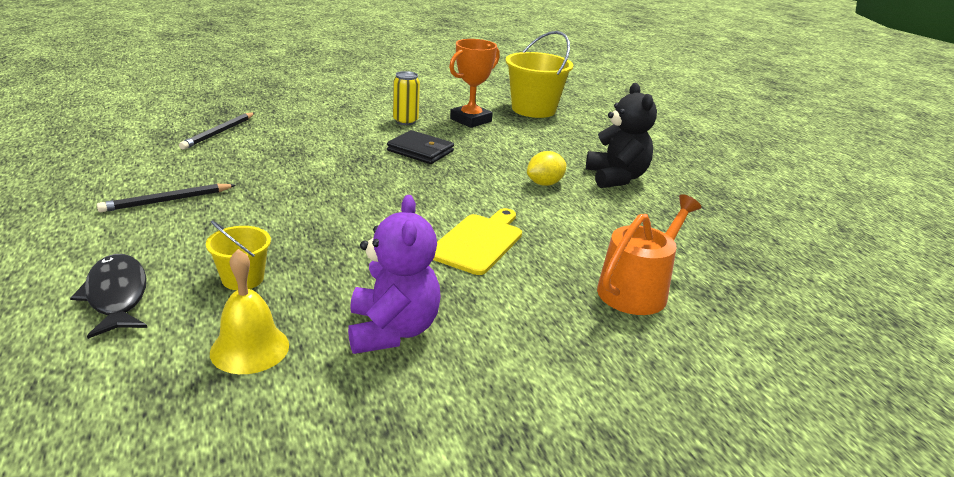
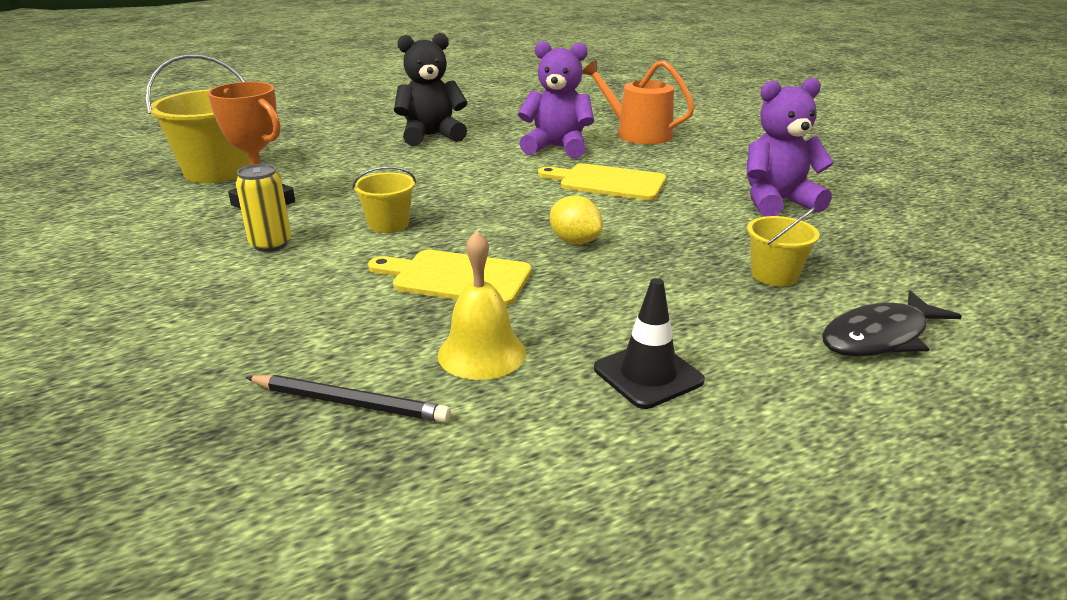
camera: 95 degrees left, 0 degrees up
(167, 201) = (648, 375): black pencil -> black traffic cone
(249, 348) = (865, 250): yellow bell -> yellow bell (481, 353)
(326, 164) = (456, 278): none -> yellow cutting board
(420, 151) = (388, 224): black wallet -> yellow bucket
(544, 183) = (460, 162): yellow lemon -> yellow lemon (575, 241)
(582, 232) = (557, 148): none -> purple teddy bear

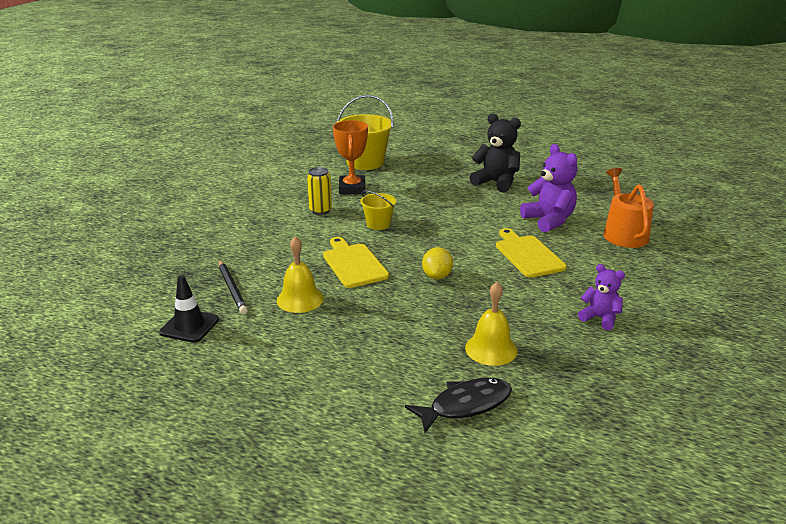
camera: 50 degrees right, 0 degrees up
(648, 375) = (335, 347): black traffic cone -> black traffic cone (189, 326)
(774, 275) = (491, 349): yellow bucket -> yellow bell
(777, 202) = (600, 318): purple teddy bear -> purple teddy bear, size x0.60
(879, 337) = (465, 405): black fish -> black fish turned 135 degrees clockwise

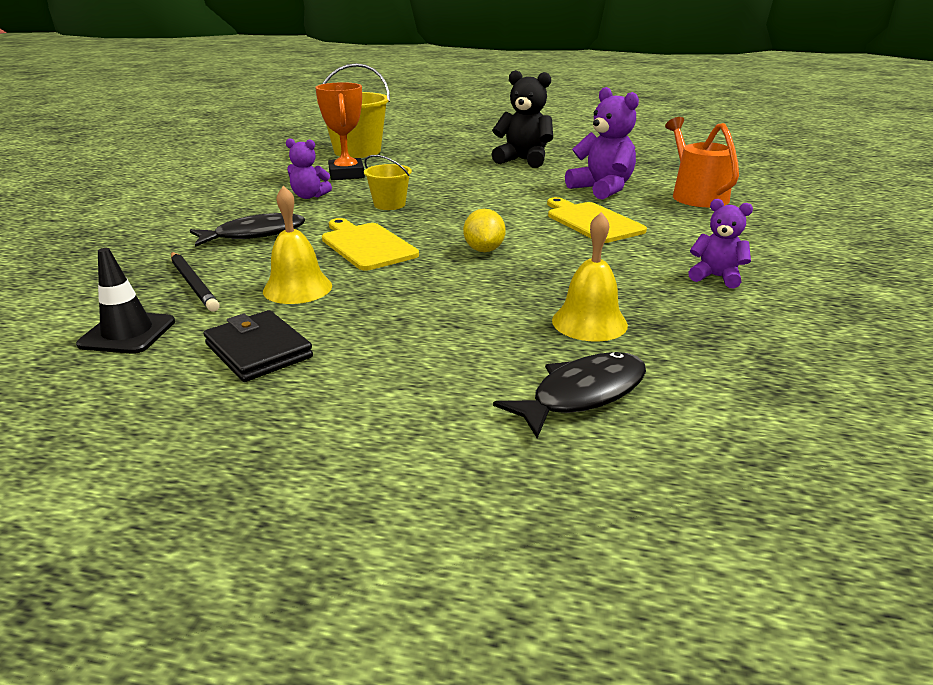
camera: 10 degrees left, 0 degrees up
(269, 349) = (258, 351): none -> black wallet
(277, 246) = (255, 234): none -> black fish
(320, 210) = (309, 196): yellow can -> purple teddy bear

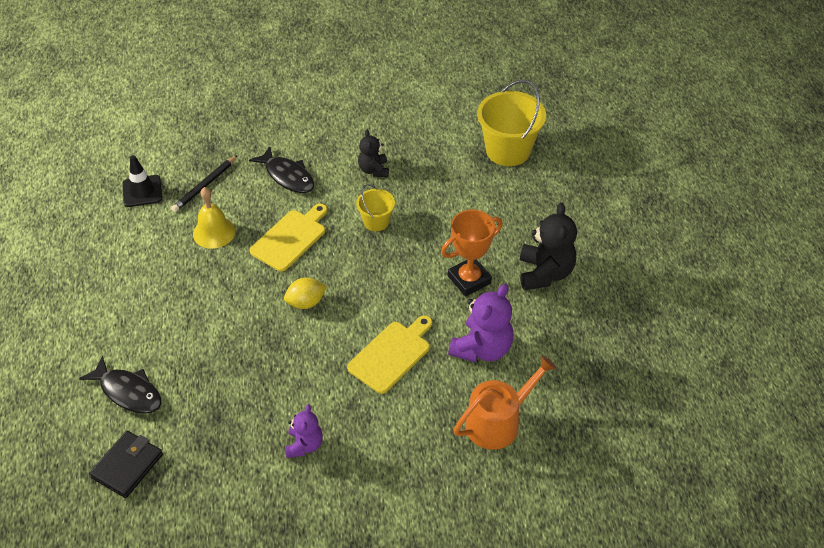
camera: 70 degrees right, 20 degrees up
(258, 351) = (138, 249): black wallet -> black wallet (127, 466)
(309, 196) = (374, 170): purple teddy bear -> black teddy bear
(346, 174) = (437, 169): orange trophy -> orange trophy (469, 280)
(589, 322) = (211, 382): yellow bell -> none

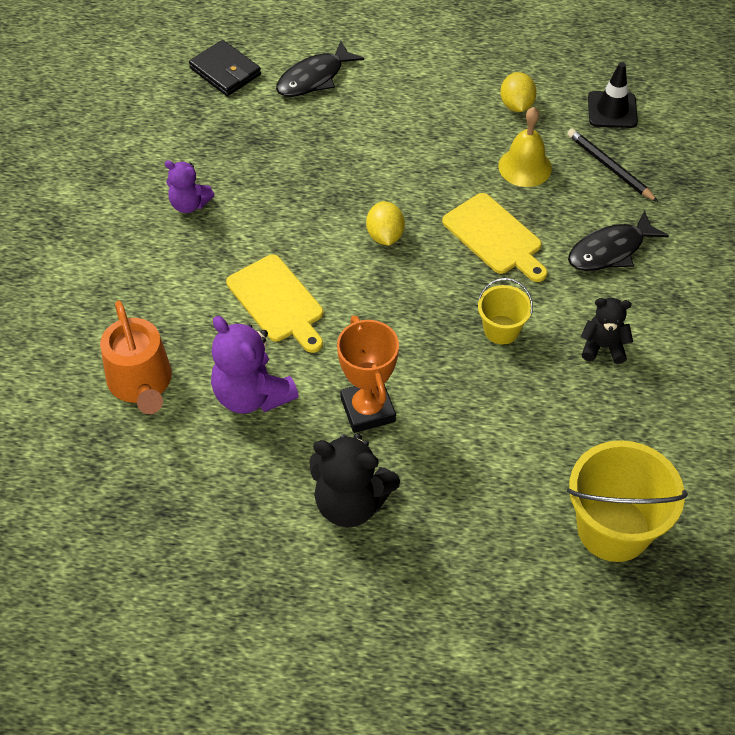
camera: 105 degrees right, 5 degrees up
(145, 247) = (516, 105): none -> yellow lemon

